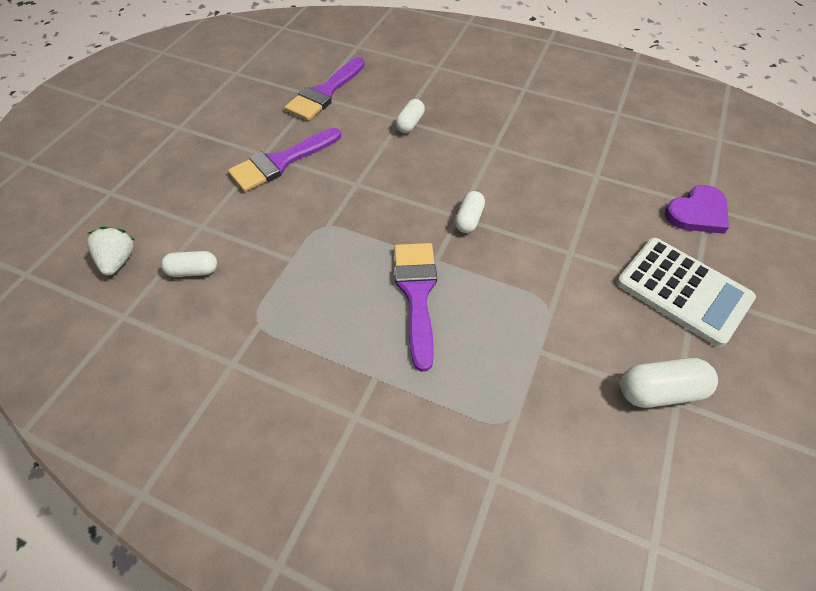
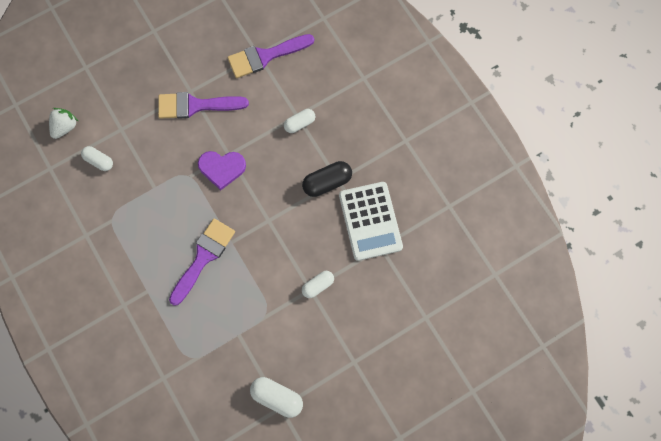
camera: 35 degrees right, 20 degrees up
(469, 219) = (272, 227): white capsule -> white capsule (318, 285)
(486, 153) = (327, 182): none -> black capsule
(683, 291) = (348, 356): white calculator -> white calculator (370, 221)
(697, 213) = (413, 316): purple heart -> purple heart (222, 168)

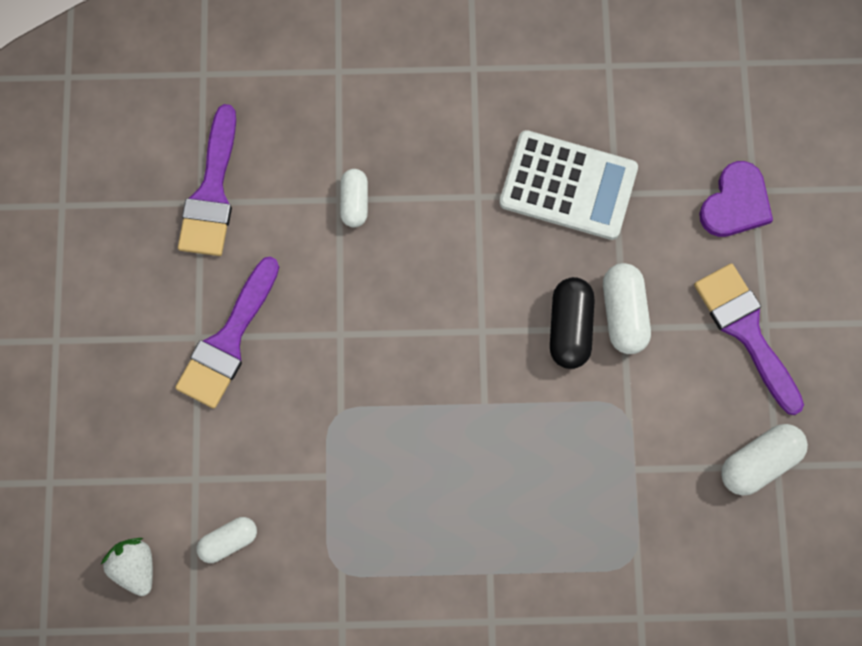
camera: 60 degrees left, 0 degrees up
(203, 257) = (484, 458): purple brush -> purple brush (746, 330)
(222, 168) = (357, 356): purple heart -> purple heart (735, 203)
(318, 285) = (623, 313): white capsule -> white capsule, size x1.50
(327, 182) = (472, 213): black capsule -> black capsule (570, 327)

